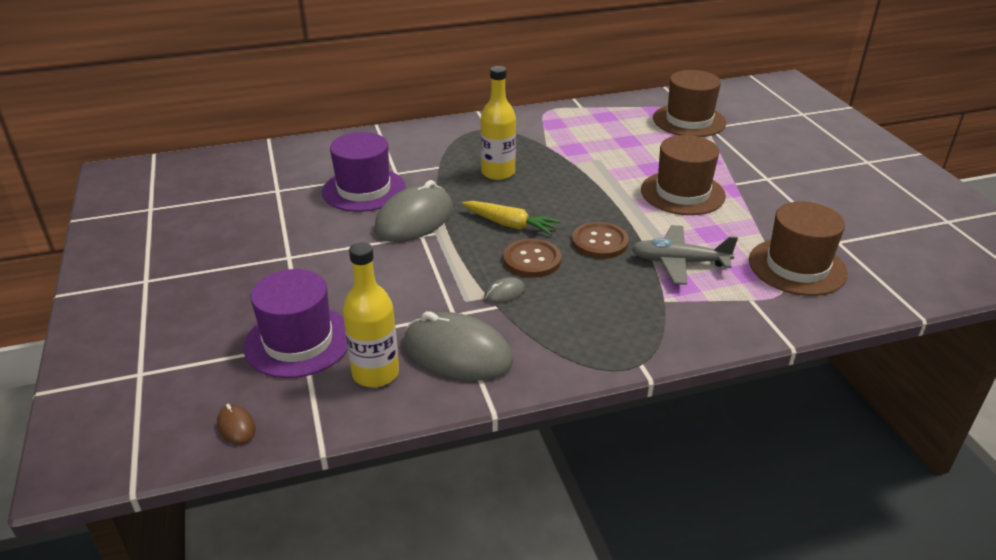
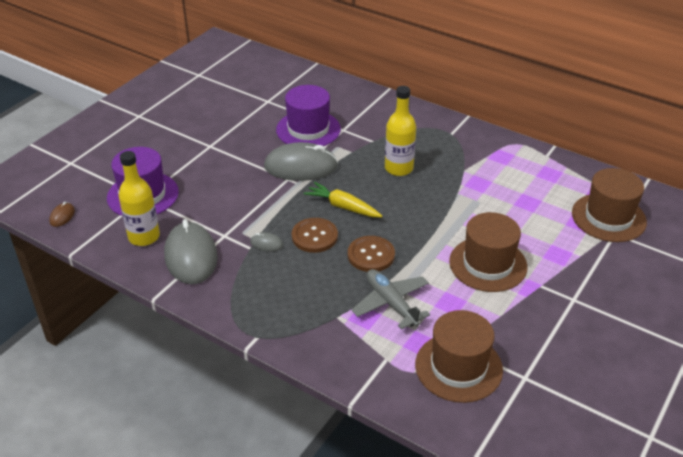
camera: 50 degrees right, 5 degrees up
(510, 225) = (343, 207): yellow carrot -> yellow carrot turned 135 degrees clockwise

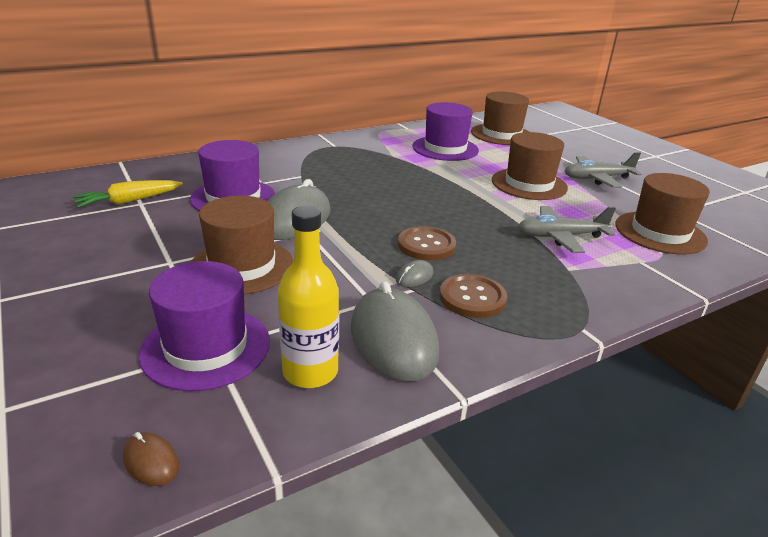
camera: 65 degrees left, 10 degrees down
(190, 256) = (393, 339): grey mouse -> grey mouse turned 60 degrees clockwise
(225, 172) = (242, 266): none -> brown hat
(343, 207) = (390, 217): yellow carrot -> yellow carrot (129, 201)
(371, 255) = (481, 226): brown button -> brown button (472, 298)
(399, 168) = (359, 178): yellow bottle -> none
(519, 192) = (445, 148): none -> purple hat
(554, 308) = (597, 178): none -> grey plane

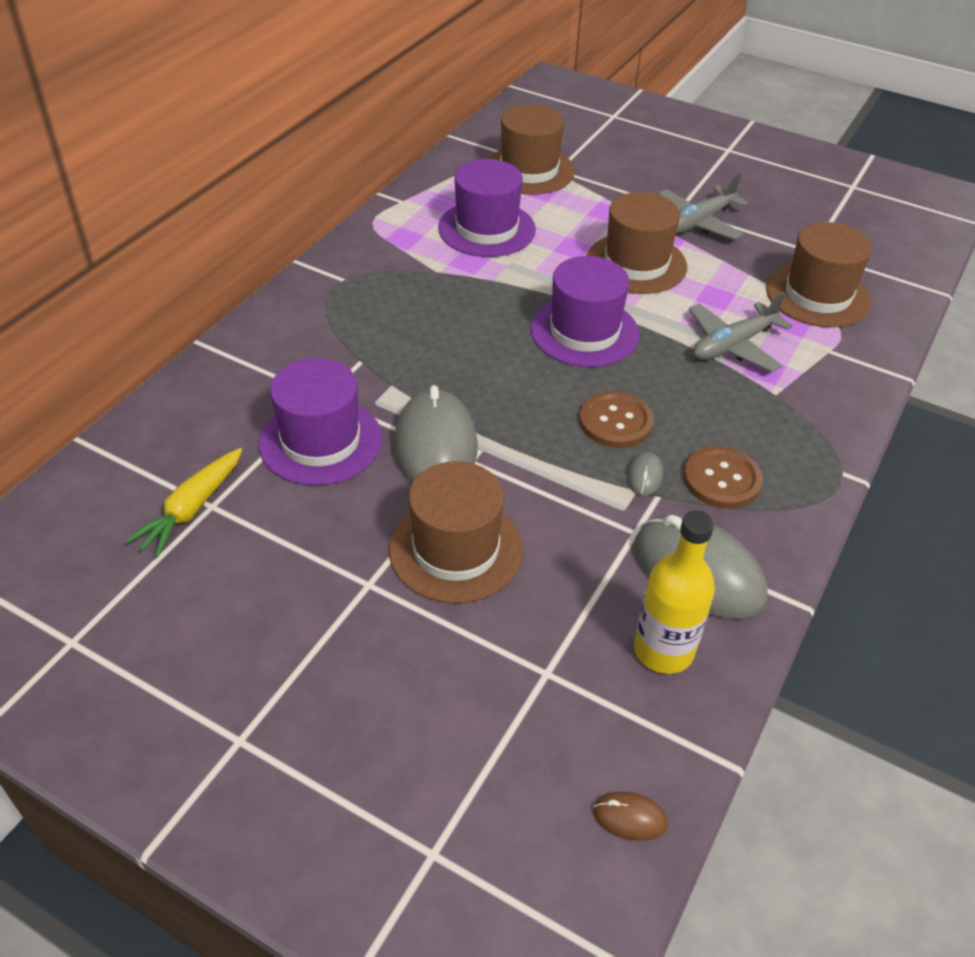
camera: 30 degrees left, 15 degrees up
(206, 347) = (539, 675): purple hat -> purple hat (584, 332)

